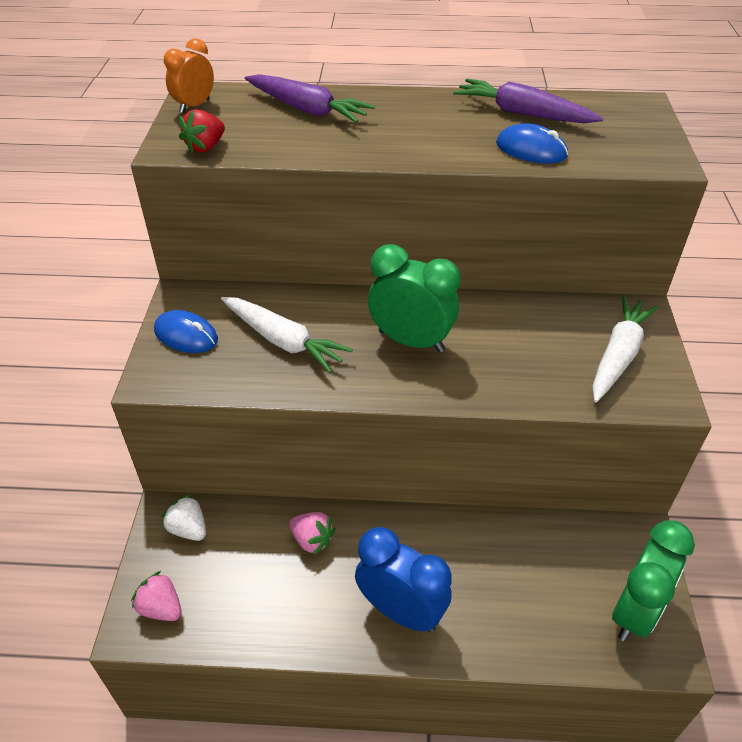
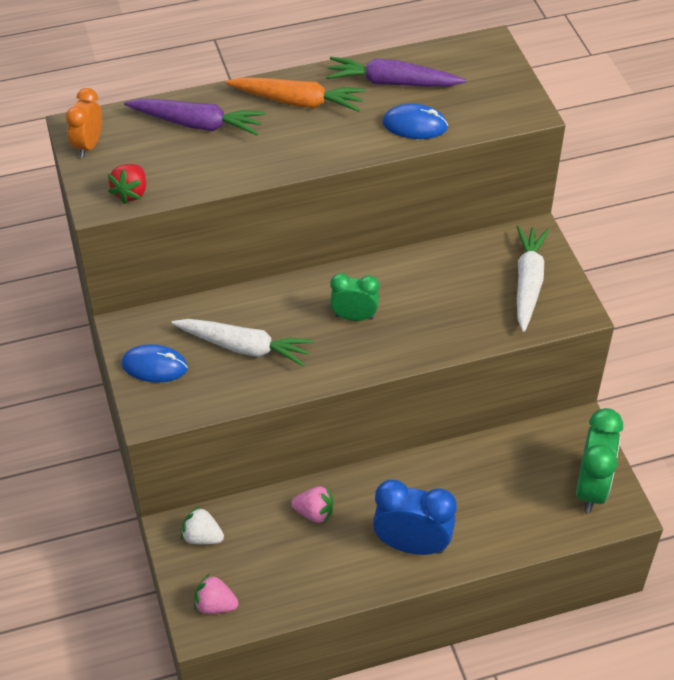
camera: 20 degrees left, 5 degrees up
(411, 341) = (354, 317): green clock -> green clock, size x0.62
(417, 111) = (297, 102): none -> orange carrot

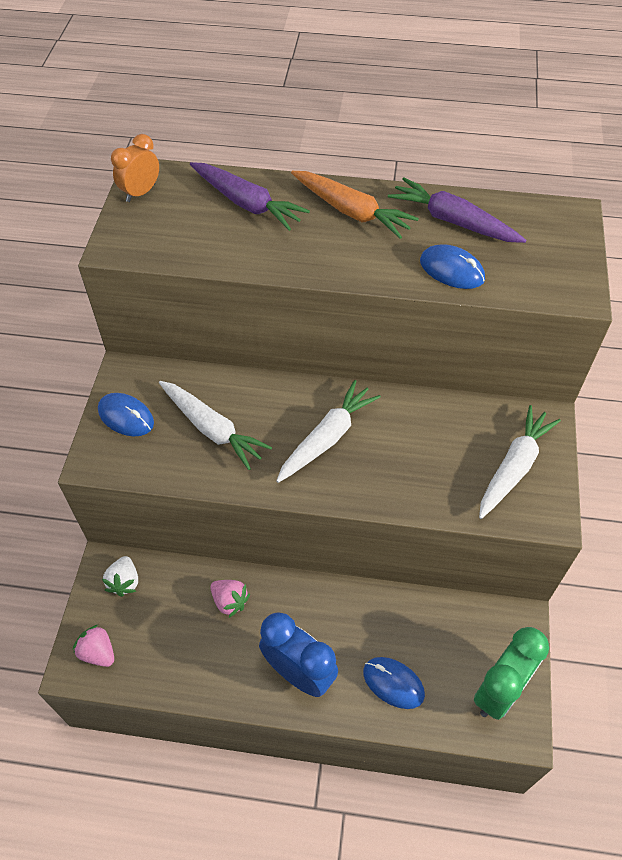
camera: 25 degrees right, 5 degrees up
(131, 193) = (147, 248): red strawberry -> none
(202, 537) = (124, 582): white strawberry -> white strawberry turned 135 degrees counterclockwise
(354, 317) = (327, 438): green clock -> white carrot
(499, 519) = (393, 683): none -> blue mouse

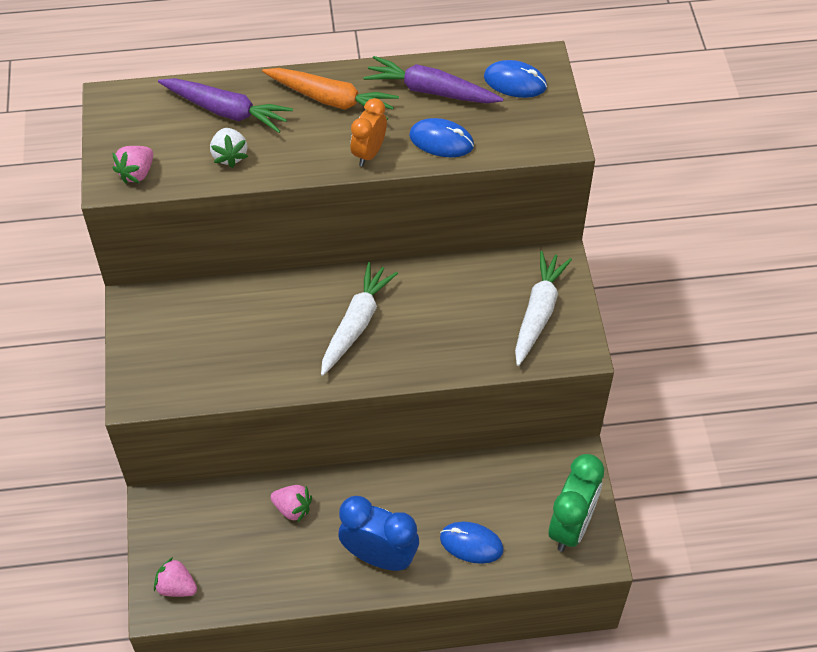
camera: 15 degrees left, 0 degrees up
(124, 582) = (180, 516): white strawberry -> white strawberry (229, 156)
(126, 416) = (151, 347): blue mouse -> blue mouse (515, 82)
(141, 193) = (116, 120): orange clock -> orange clock (369, 153)
(142, 243) = (137, 173): none -> pink strawberry
(212, 429) = (241, 340): white carrot -> none

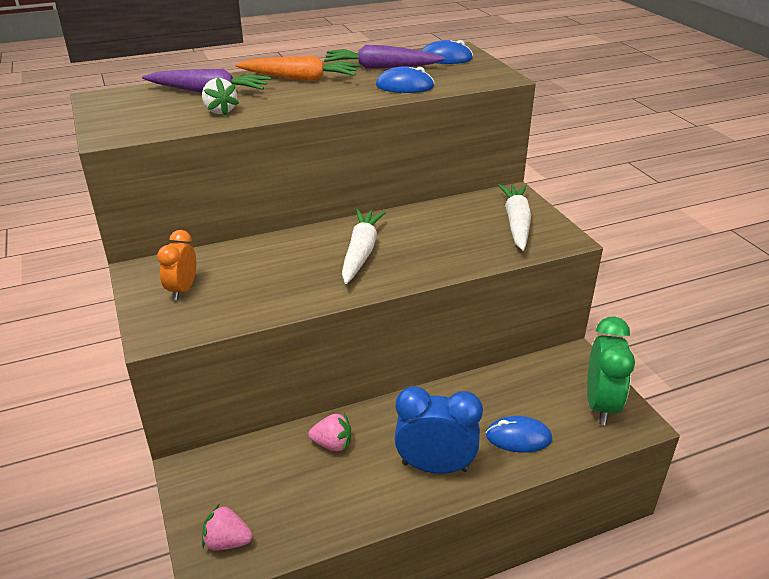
camera: 15 degrees left, 20 degrees down
(137, 173) = (132, 128): pink strawberry -> none
(369, 153) = (346, 97): orange clock -> orange clock (183, 290)

